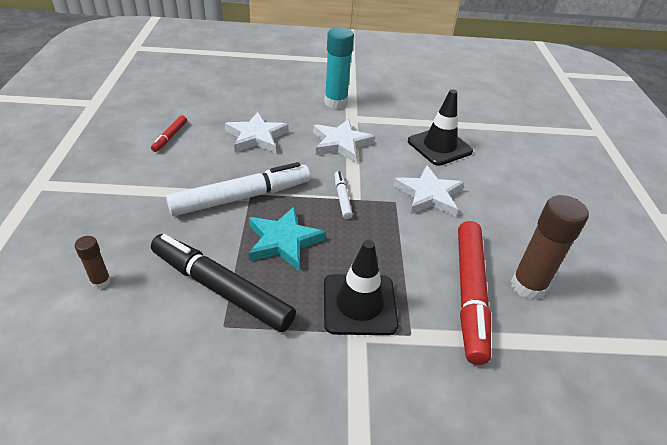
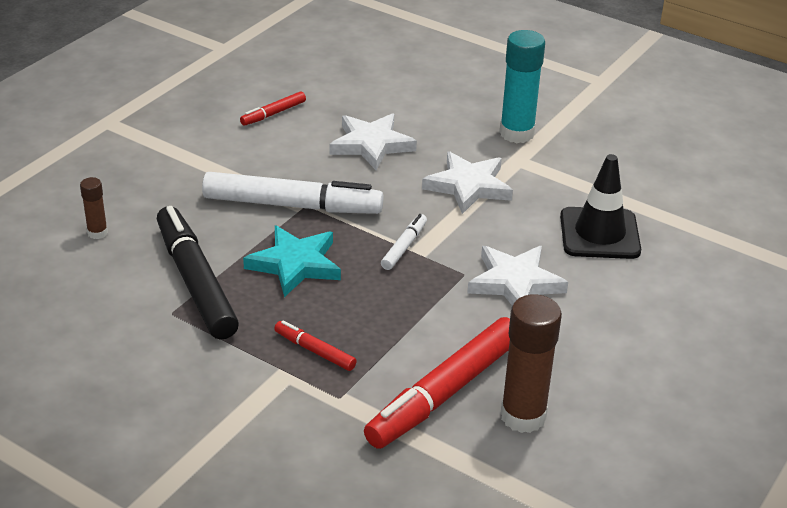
camera: 35 degrees right, 5 degrees down
(359, 304) = (315, 351): black traffic cone -> red marker

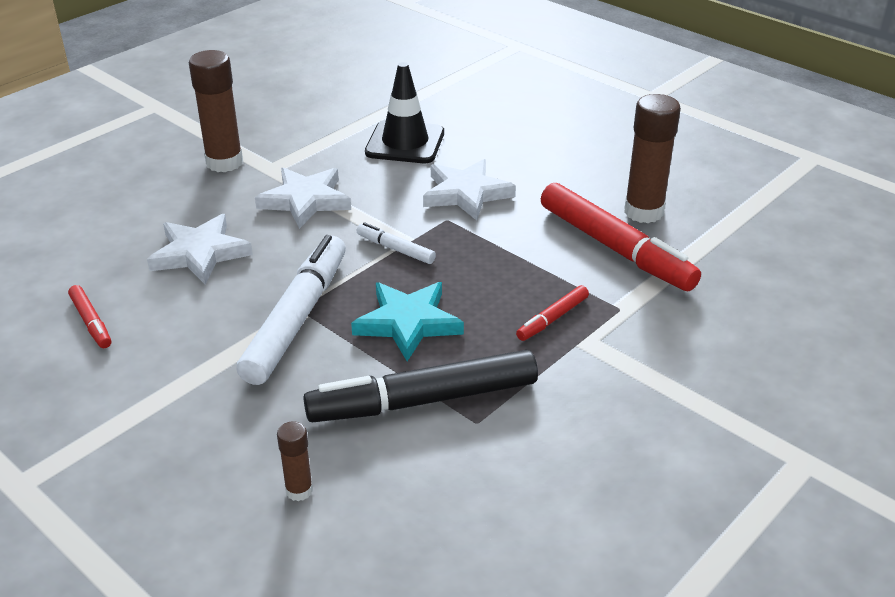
camera: 80 degrees left, 0 degrees up
(516, 133) = (224, 162): turquoise glue stick -> brown glue stick

